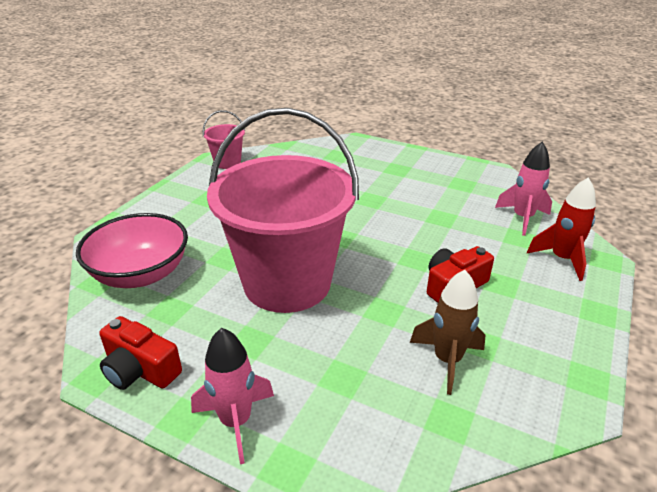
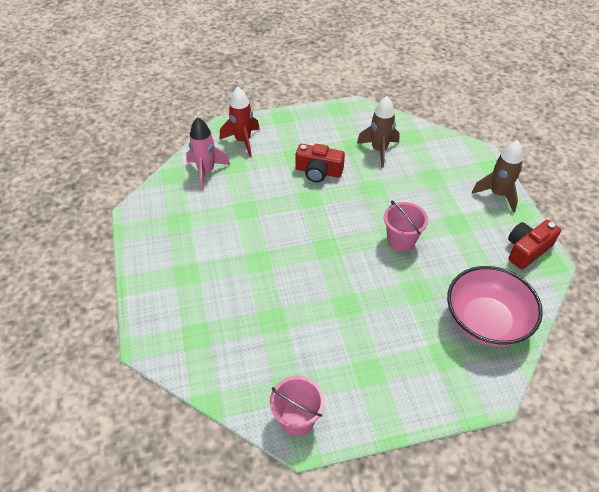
camera: 130 degrees left, 15 degrees up
(140, 369) = (527, 250): red camera -> red camera turned 120 degrees counterclockwise
(235, 421) = (498, 194): pink rocket -> brown rocket
(287, 283) = (401, 241): pink bucket -> pink bucket, size x0.42

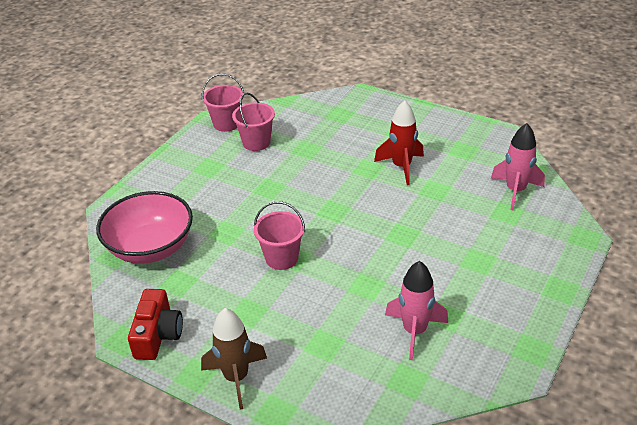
camera: 135 degrees right, 10 degrees down
(243, 141) = (541, 236): red rocket -> red rocket (401, 167)
(300, 365) = (256, 142): none -> pink bucket
(318, 171) = (433, 262): red camera -> none
(379, 150) = (414, 331): brown rocket -> pink rocket

